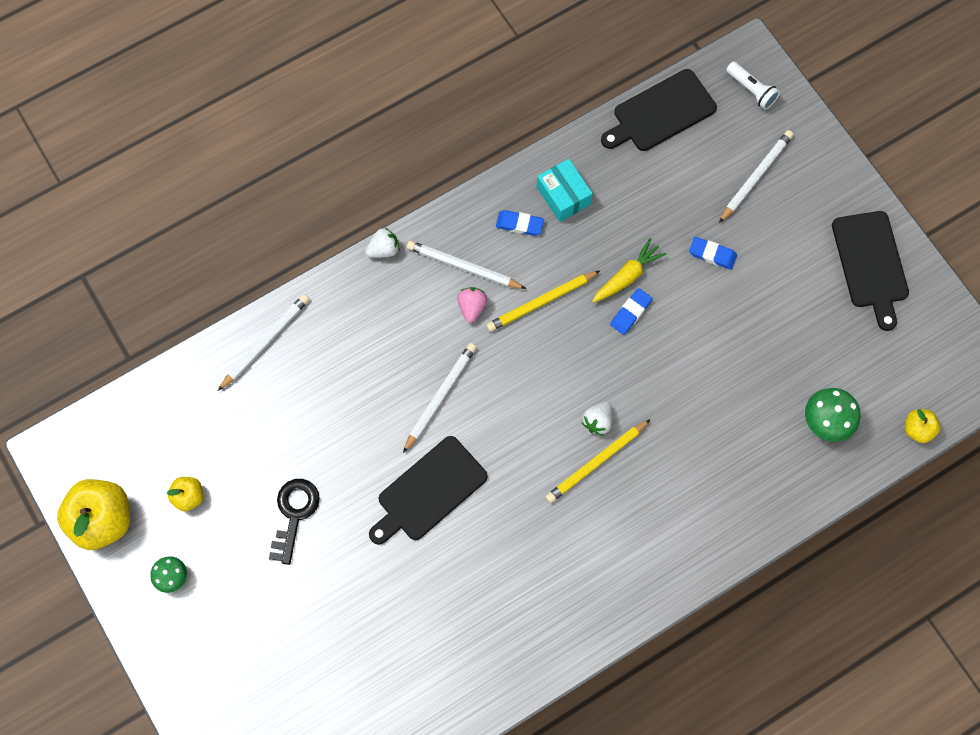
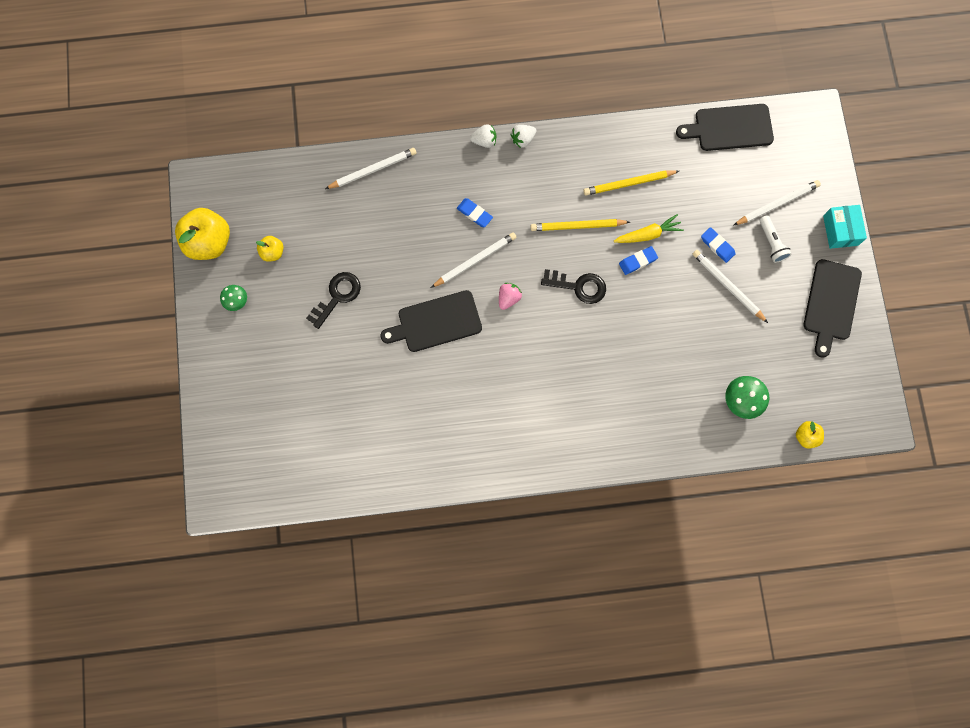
camera: 25 degrees right, 5 degrees up
(464, 267) = (534, 177): white pencil -> white pencil (728, 286)
(472, 307) = (527, 208): pink strawberry -> pink strawberry (508, 298)
(519, 224) = (588, 164): blue eraser -> blue eraser (474, 214)
(563, 196) = (630, 157): turquoise box -> turquoise box (840, 230)
(576, 372) = (578, 286): none -> black key
(596, 462) = (562, 355): yellow pencil -> yellow pencil (629, 183)
(597, 421) = (577, 327): white strawberry -> white strawberry (523, 139)
(751, 90) = (805, 140): white flashlight -> white flashlight (771, 243)

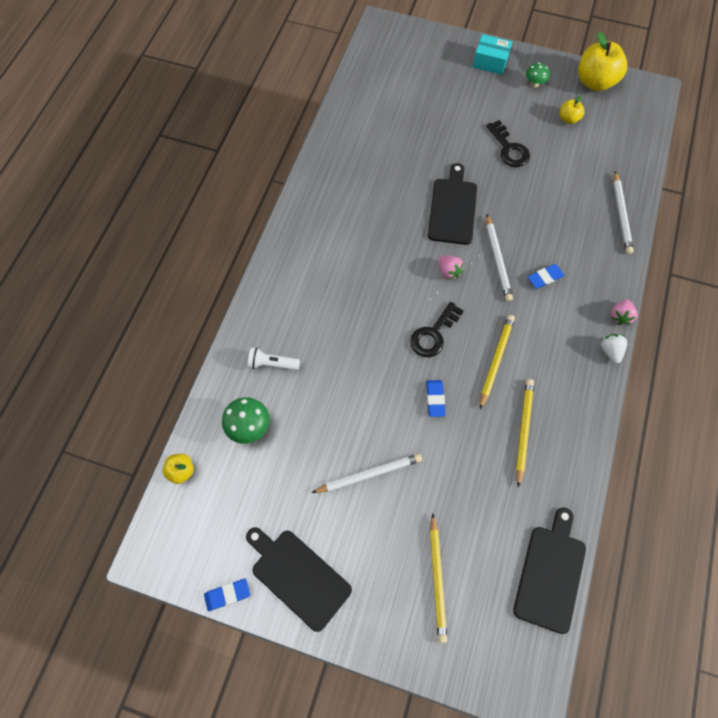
camera: 115 degrees right, 10 degrees down
(484, 141) = (620, 316): white strawberry -> pink strawberry
(648, 234) = (459, 423): yellow carrot -> none
(717, 246) = (417, 486): blue eraser -> blue eraser (227, 594)
(771, 243) = (395, 547): white flashlight -> white flashlight (272, 364)
(777, 204) = (437, 579): white pencil -> yellow pencil
(840, 230) = (374, 637): turquoise box -> turquoise box (490, 62)

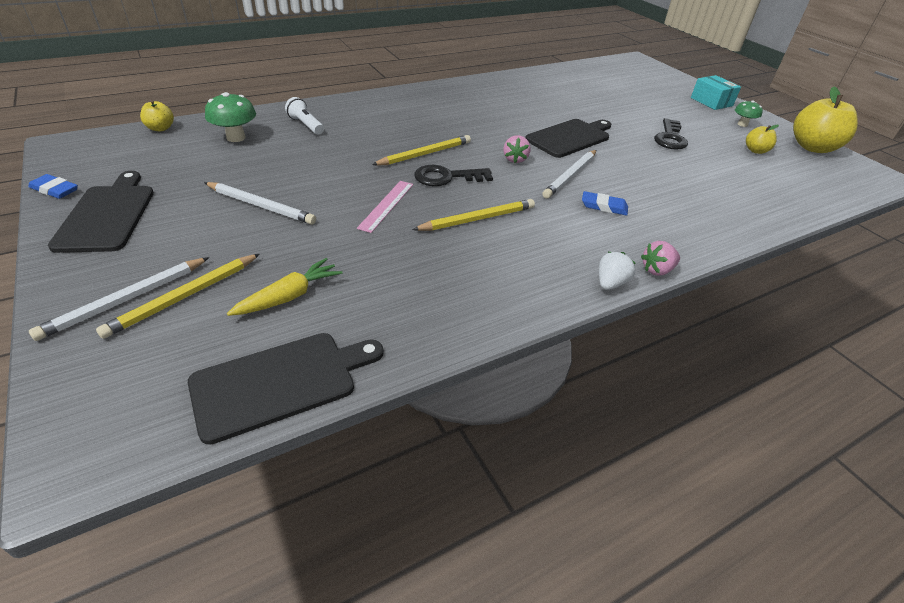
camera: 40 degrees right, 25 degrees down
(435, 399) = (386, 205): blue eraser -> pink ruler
(484, 522) = (290, 296): none -> yellow carrot
(523, 430) = (432, 270): yellow pencil -> yellow pencil (425, 154)
(621, 214) = (747, 217): white pencil -> white pencil (126, 300)

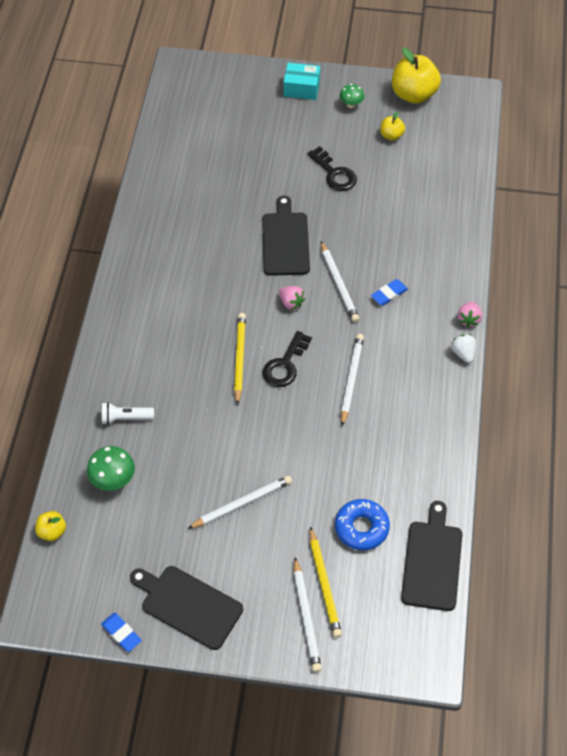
camera: 50 degrees left, 15 degrees up
(55, 190) = (121, 633): blue eraser -> blue eraser turned 75 degrees clockwise
(290, 296) = (361, 528): yellow carrot -> blue donut
(386, 205) = (296, 424): pink ruler -> none
(477, 219) = (351, 379): yellow pencil -> white pencil

